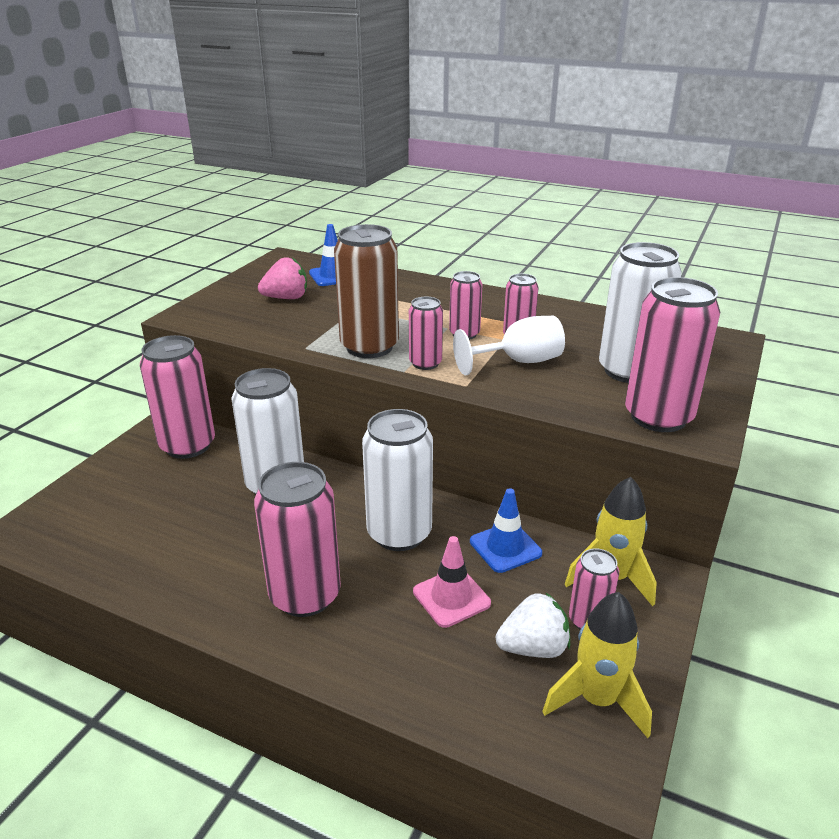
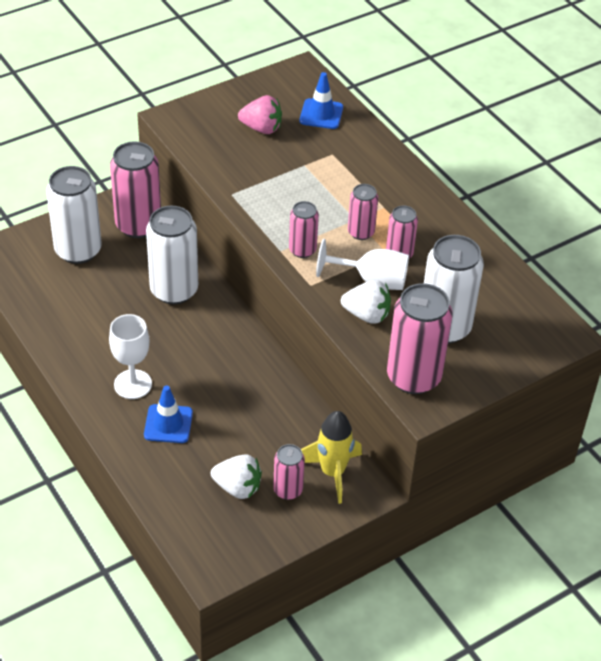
camera: 30 degrees right, 15 degrees up
(305, 595) = (133, 384): pink can -> white goblet
(369, 347) = (277, 214): brown can -> none
(399, 533) = (225, 370): white can -> white can (78, 250)
(451, 597) = (218, 431): pink traffic cone -> none
(505, 547) = (285, 416): blue traffic cone -> blue traffic cone (168, 424)
(549, 387) = (367, 315): none -> white strawberry
(597, 700) = (244, 534): yellow rocket -> none

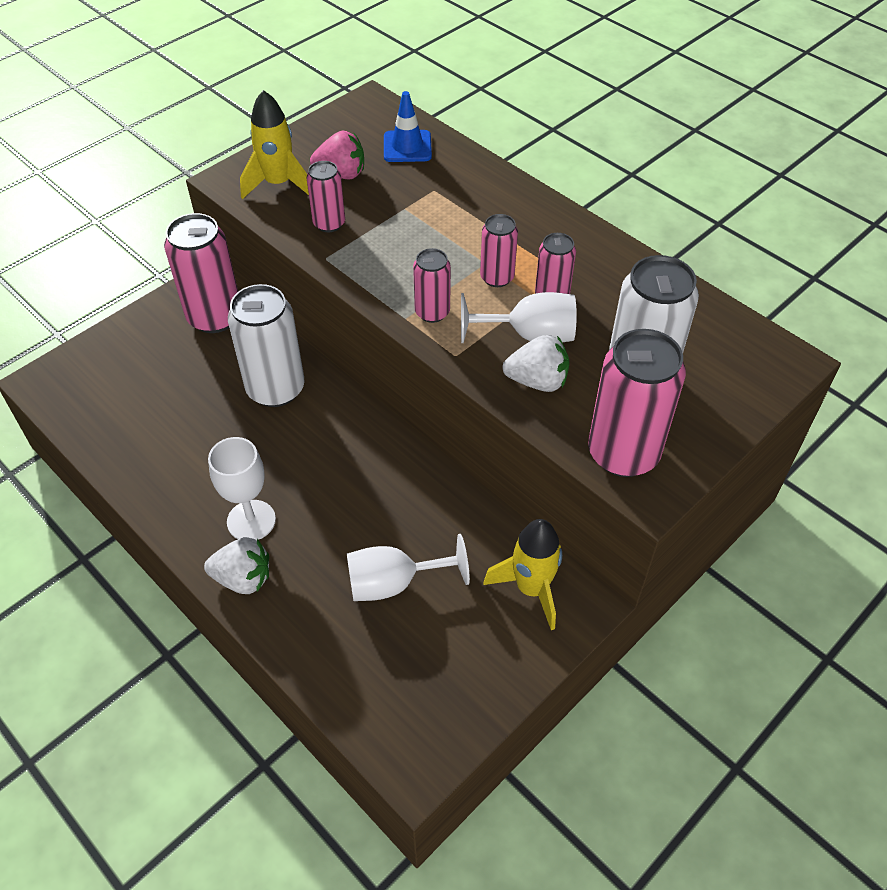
camera: 10 degrees left, 5 degrees up
(78, 250) = (147, 360): white can -> none
(168, 424) = (308, 565): blue traffic cone -> none
(209, 128) = (278, 184): none -> yellow rocket
(229, 448) = (394, 583): none -> white goblet
(237, 487) = (418, 635): white strawberry -> white strawberry (243, 578)
(288, 490) = (482, 625): pink can -> pink can (329, 223)

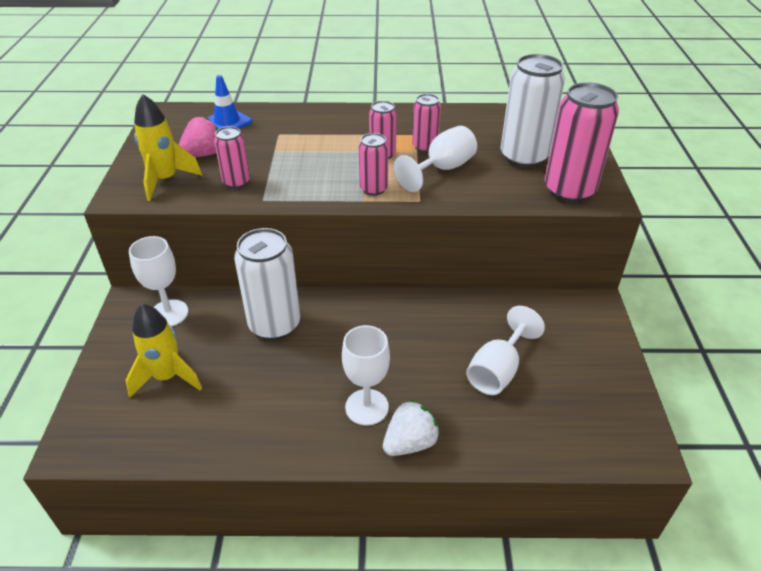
camera: 45 degrees left, 10 degrees down
(215, 317) = (169, 313): pink can -> white goblet
(531, 588) = (564, 316): yellow rocket -> yellow rocket (167, 377)
(537, 381) = (480, 186): white strawberry -> none

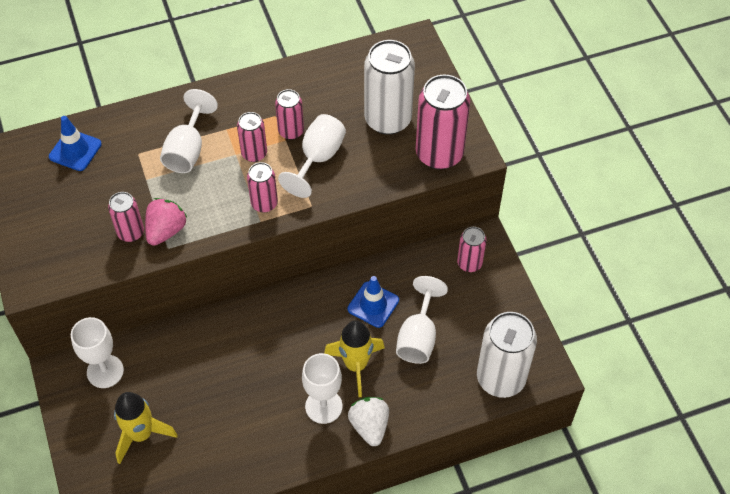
camera: 20 degrees left, 15 degrees up
(165, 180) = (60, 250): yellow rocket -> yellow rocket (356, 365)
(203, 154) = (77, 205): pink strawberry -> pink strawberry (166, 230)
(274, 324) = (209, 352): white can -> white can (501, 378)
(323, 140) = (187, 150): none -> white goblet
(410, 443) = (369, 426): white strawberry -> white strawberry turned 45 degrees counterclockwise
(458, 328) = (373, 304): none -> blue traffic cone
(575, 319) = (469, 263): none -> pink can

